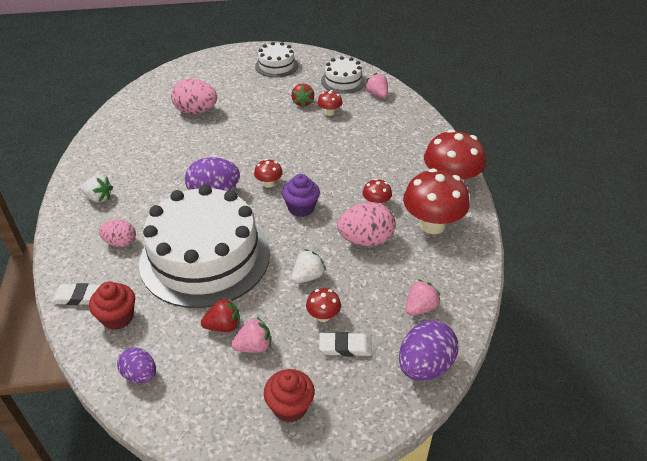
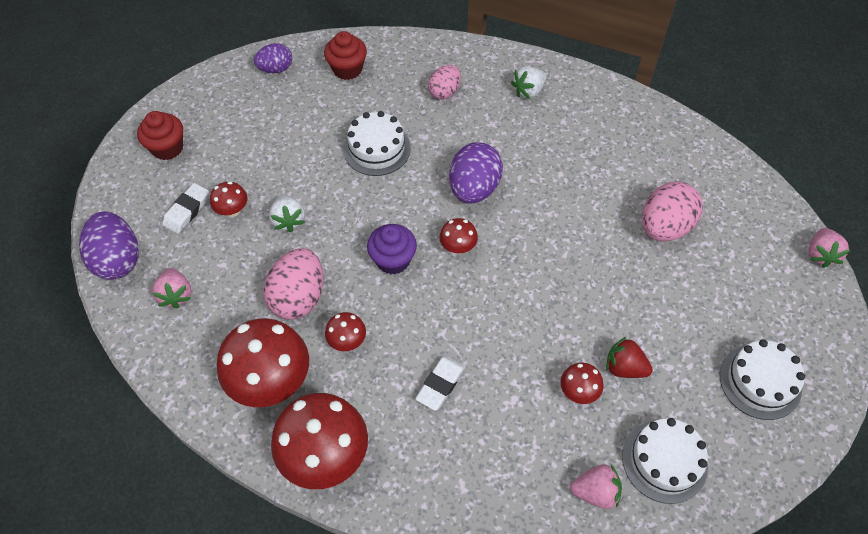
camera: 120 degrees right, 15 degrees up
(78, 297) = (392, 50): white eraser -> white eraser (440, 384)
(205, 257) = (377, 149): white cake -> white cake, size x0.47
(223, 326) = (281, 134): red strawberry -> none
(253, 346) = (243, 147): pink strawberry -> pink strawberry (820, 254)

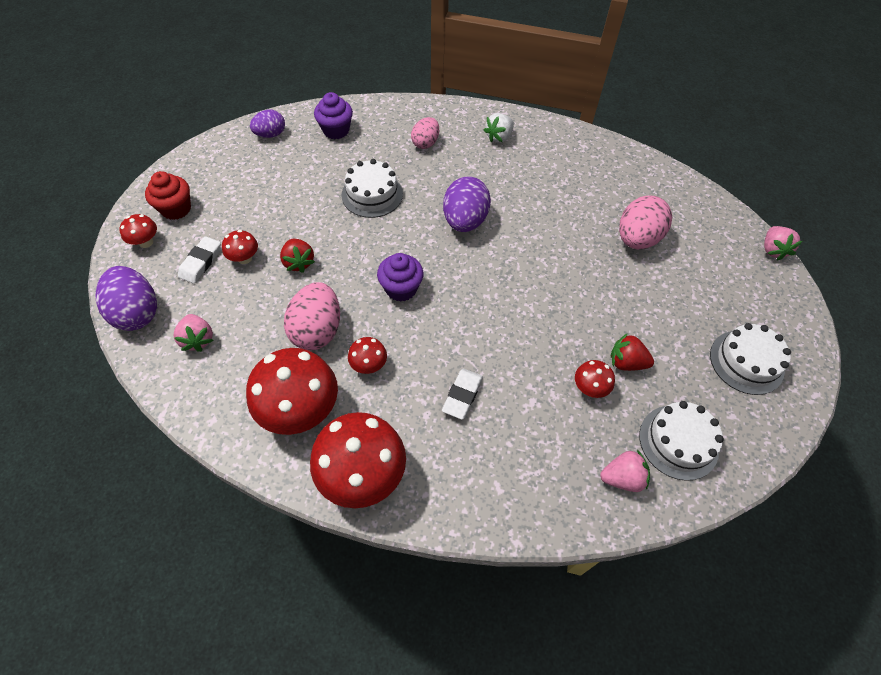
camera: 10 degrees left, 0 degrees up
(288, 220) = (299, 262): white strawberry -> red strawberry
(347, 69) = (336, 130): red cupcake -> purple cupcake
(458, 247) = (458, 272): red mushroom -> red mushroom (146, 242)

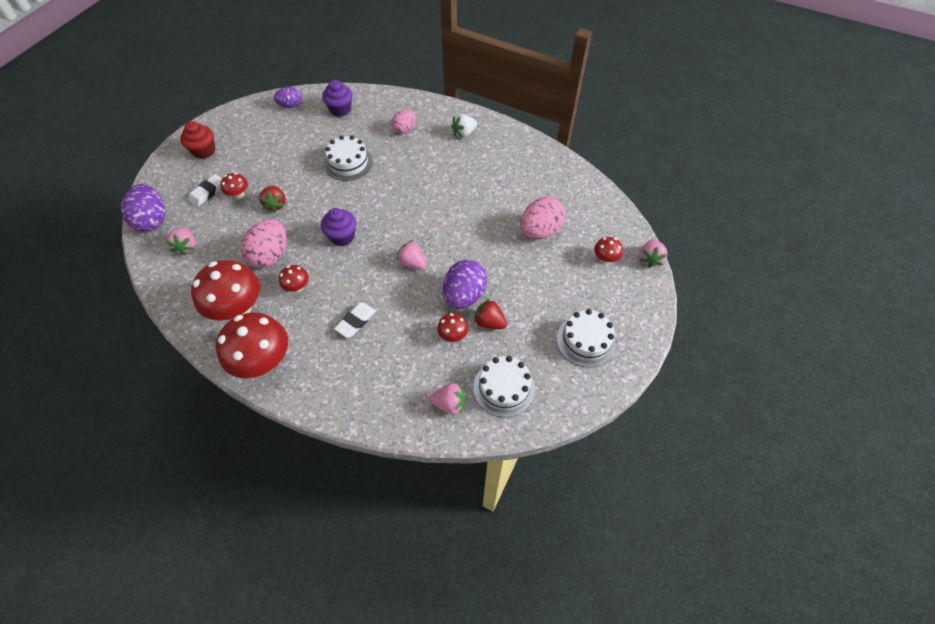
camera: 15 degrees right, 0 degrees up
(146, 242) = (175, 171): red mushroom -> red mushroom (605, 259)
(465, 221) = (410, 194): purple egg -> purple egg (464, 295)
(503, 306) = (412, 263): none -> pink strawberry

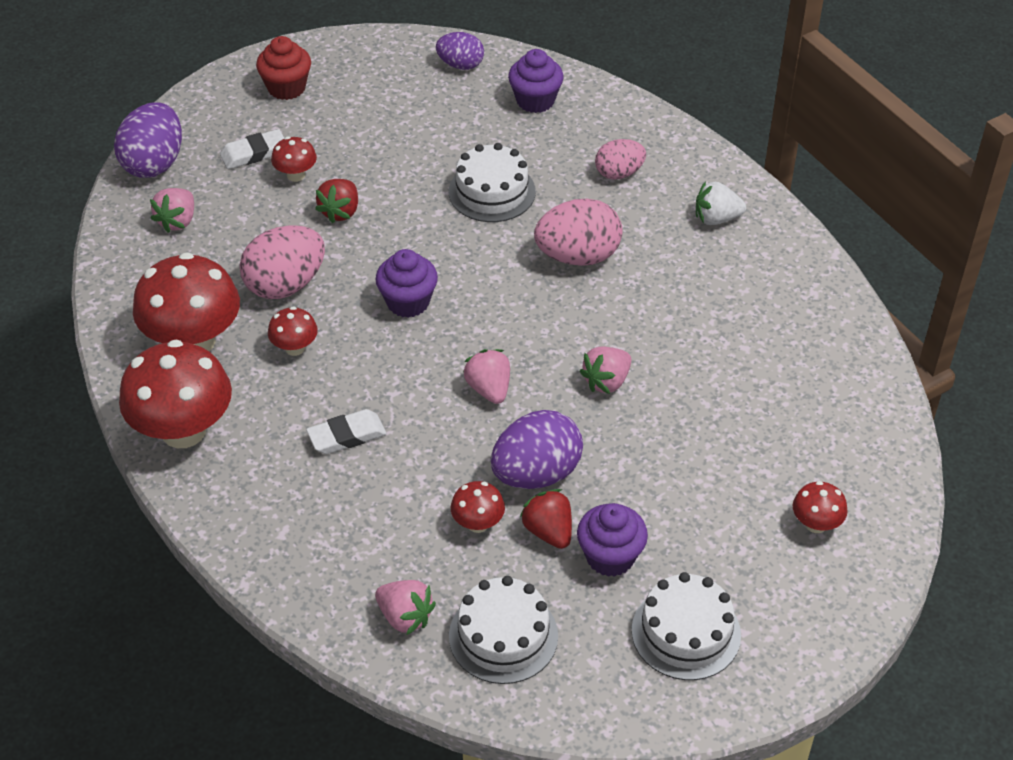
camera: 30 degrees right, 10 degrees down
(526, 320) = (610, 556): none -> purple cupcake
(540, 231) = (734, 430): pink egg -> pink egg (578, 256)
(649, 259) = (897, 560): pink strawberry -> pink strawberry (606, 381)

